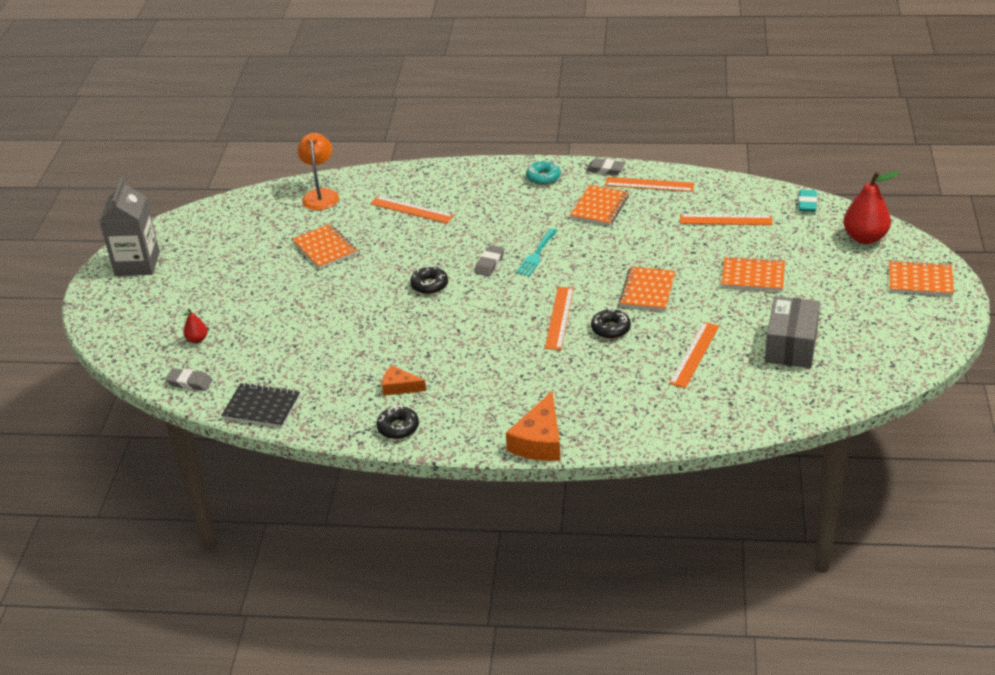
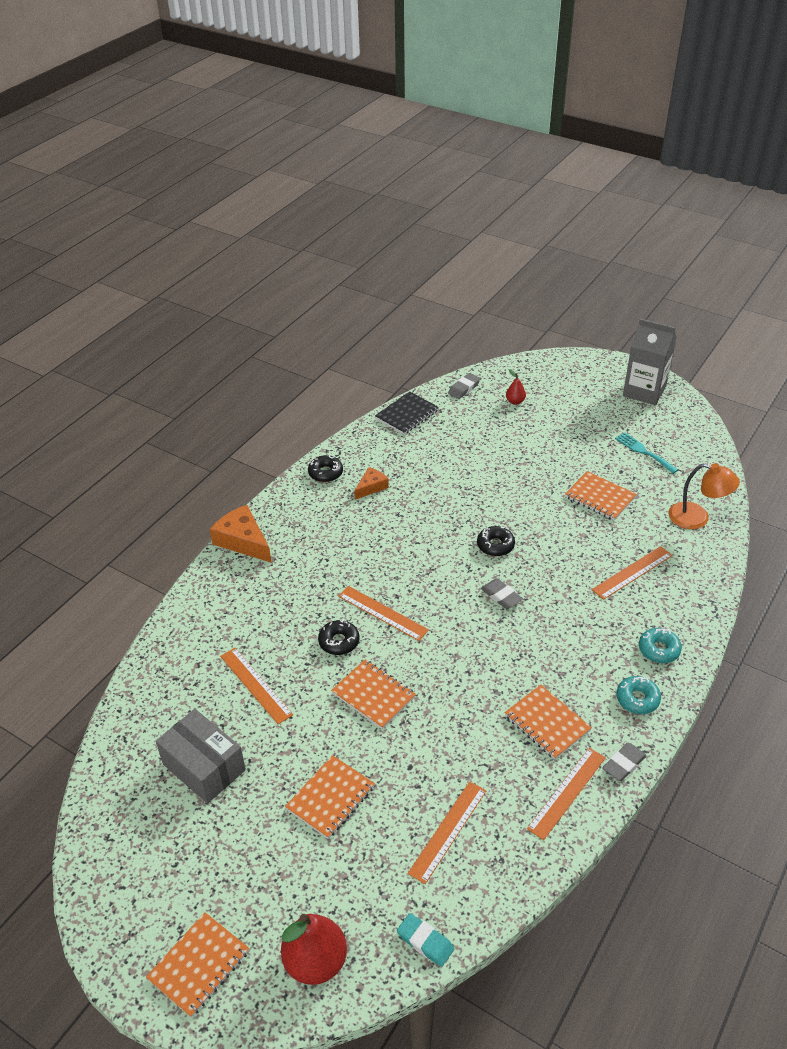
camera: 115 degrees right, 5 degrees up
(325, 248) = (600, 497): orange notebook -> orange notebook turned 45 degrees clockwise
(487, 180) = (659, 649): none -> turquoise donut
(536, 255) = (492, 635): turquoise fork -> turquoise fork (643, 451)

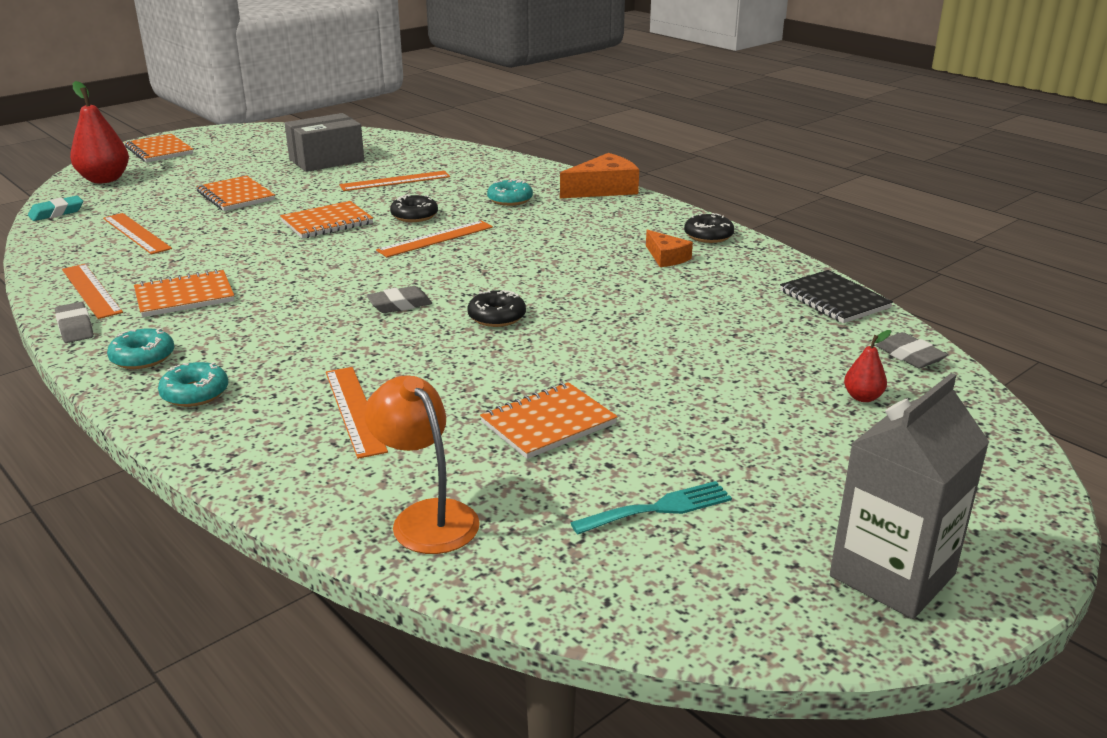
camera: 105 degrees right, 15 degrees down
(283, 591) = (510, 200): none -> turquoise donut
(697, 518) = (426, 517): orange lamp -> orange lamp turned 105 degrees clockwise

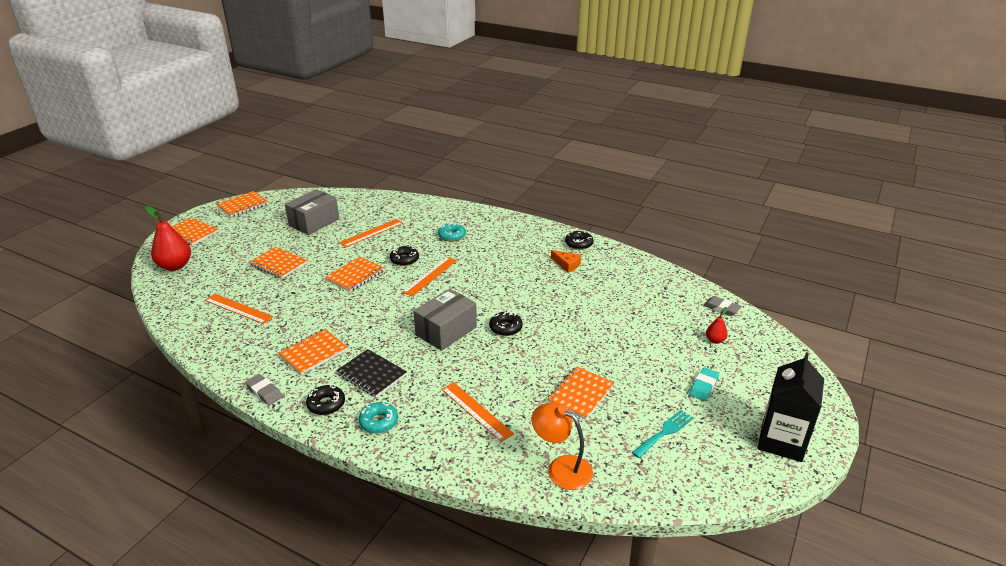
camera: 20 degrees left, 5 degrees up
(57, 213) = (167, 302): turquoise eraser -> turquoise eraser (703, 387)
(91, 290) = (249, 361): orange ruler -> none
(143, 357) = (326, 404): turquoise donut -> black donut
(251, 132) = (243, 205): none -> orange notebook
(399, 305) = (446, 331): grey eraser -> grey box
(604, 189) = (500, 218): orange cheese -> none
(834, 300) = (667, 278): black notebook -> black notebook (371, 375)
(892, 575) = (781, 441): grey carton -> black carton

